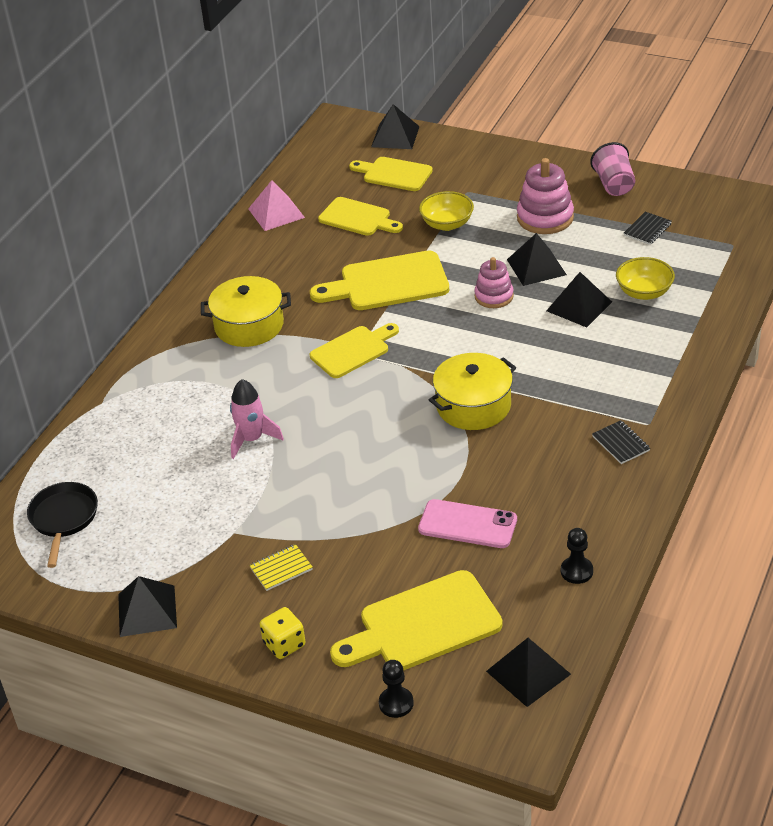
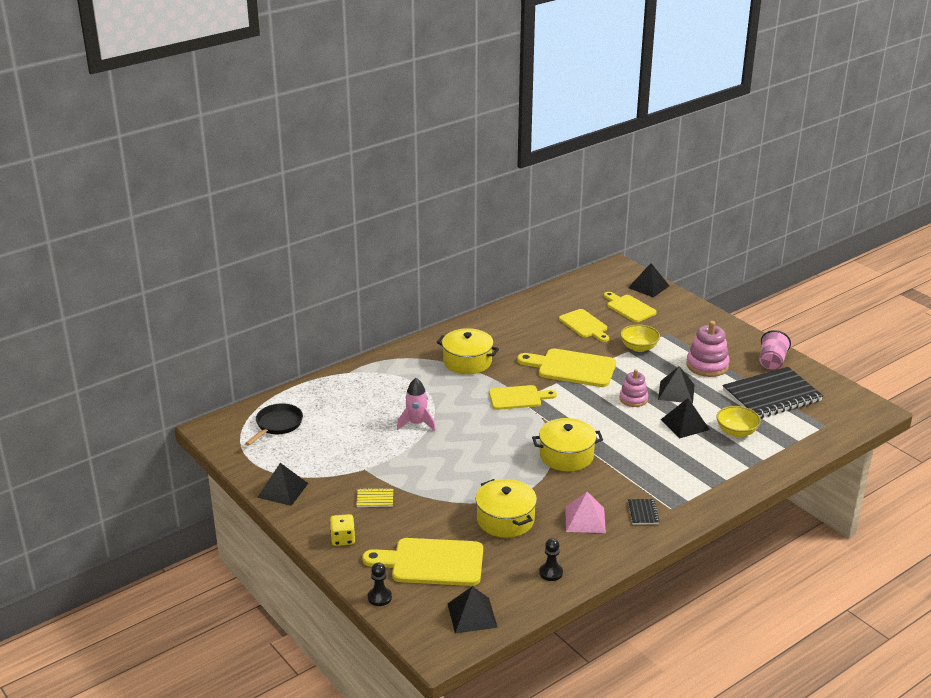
camera: 25 degrees right, 10 degrees down
(276, 213) = (536, 305): pink pyramid -> pink pyramid (585, 519)
(467, 524) = (505, 519): pink phone -> yellow pot
(647, 229) = (771, 396): black notebook -> black notebook, size x2.50

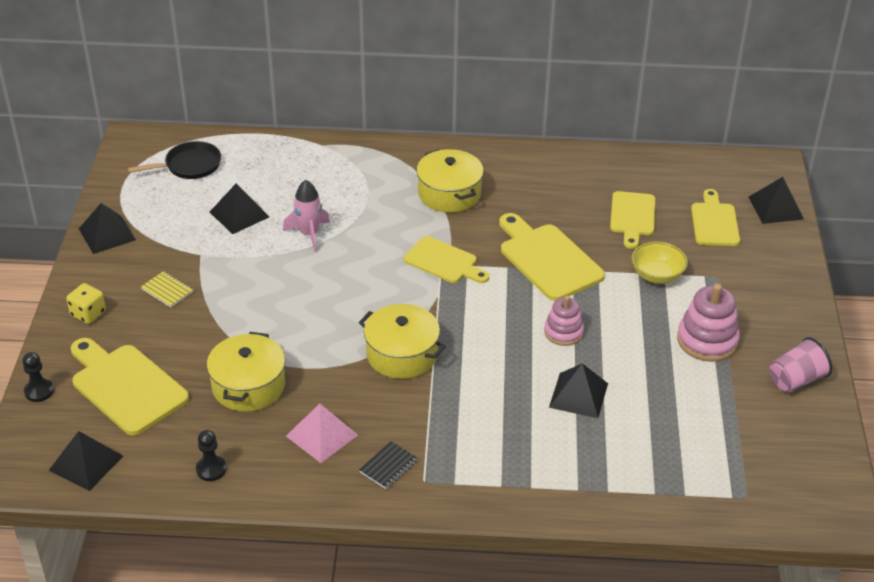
camera: 40 degrees right, 10 degrees up
(676, 392) = (624, 352): black pyramid -> black pyramid (239, 214)
(736, 432) = (625, 439): yellow bowl -> none
(771, 396) = (732, 422): black notebook -> none

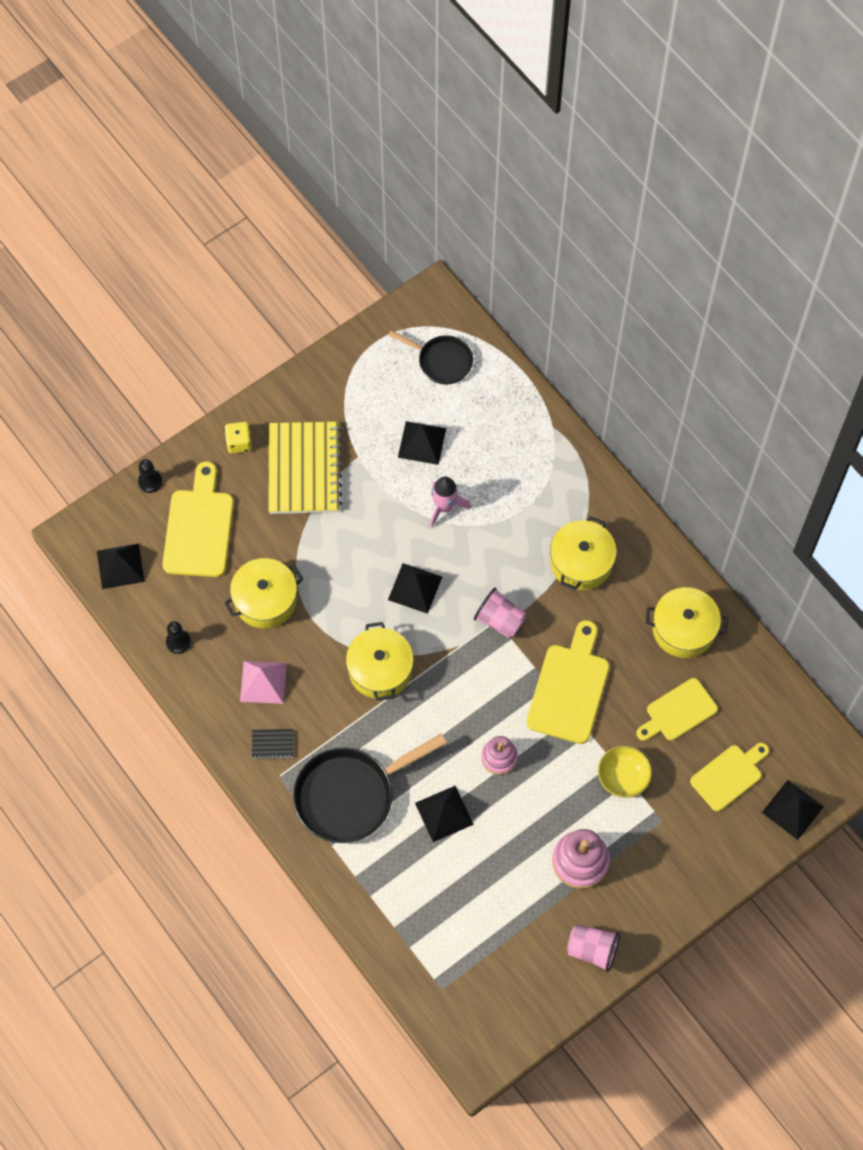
camera: 50 degrees right, 25 degrees up
(107, 234) = (321, 379): black pyramid -> black pyramid (415, 588)
(167, 290) = (304, 469): yellow notebook -> yellow notebook, size x2.50
(443, 262) = (500, 620): yellow cutting board -> pink cup
(496, 444) = (350, 795): none -> black pan
(567, 177) = (683, 629): none -> yellow pot

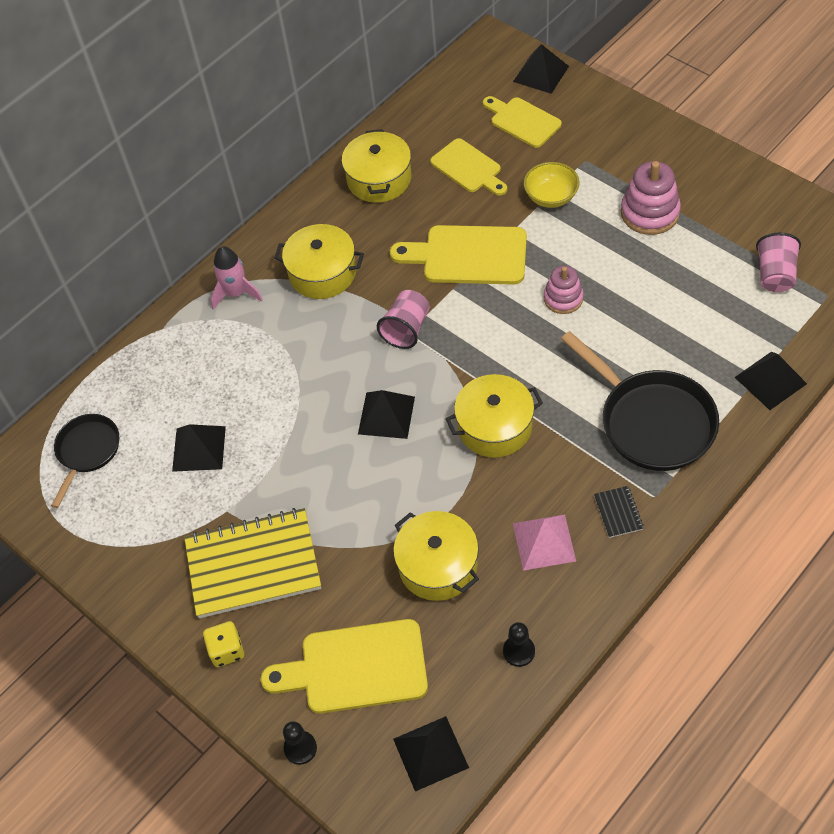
camera: 95 degrees left, 10 degrees down
(444, 507) = (279, 408): pink rocket -> pink rocket (236, 293)
(444, 813) = (641, 332): black pyramid -> black pyramid (770, 380)
(592, 950) = (735, 187): pink cup -> pink cup (775, 275)

